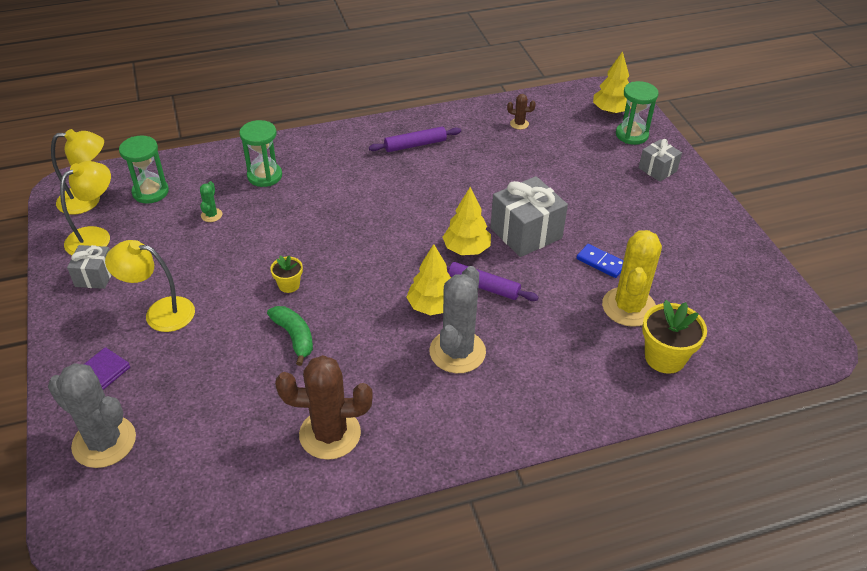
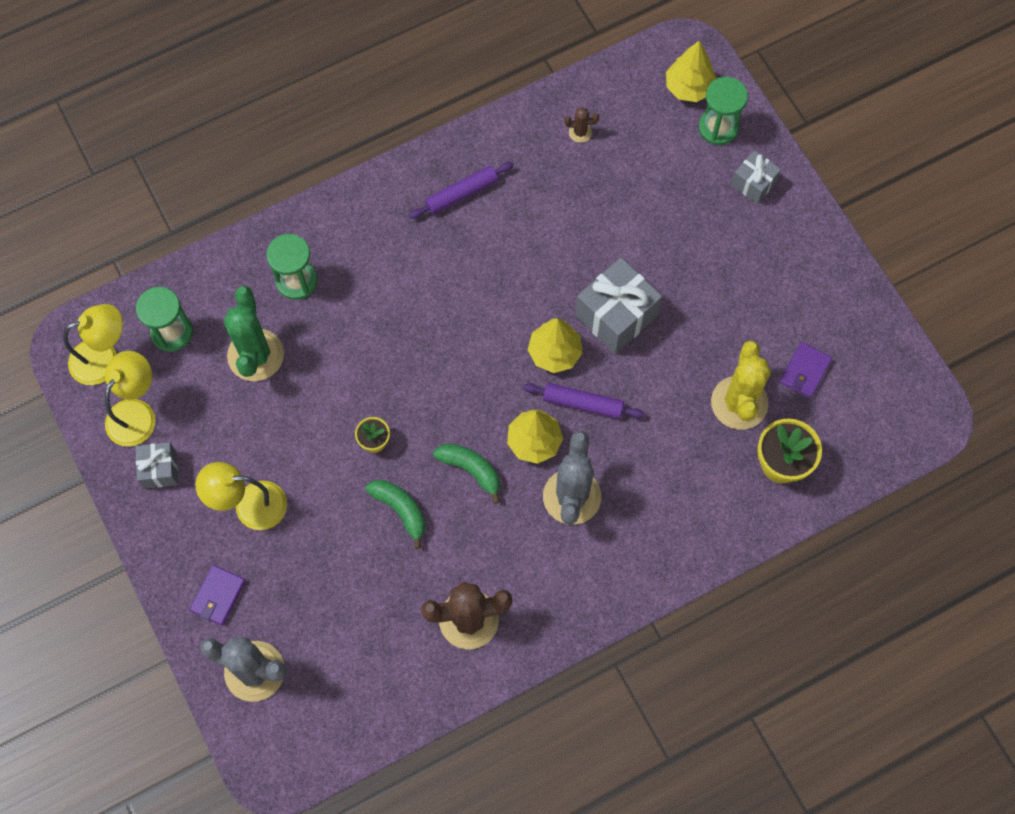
camera: 10 degrees left, 25 degrees up
(211, 215) = (255, 355): green cactus -> green cactus, size x2.29
(369, 318) = (471, 470): none -> green banana
(601, 262) = (703, 345): blue domino -> none
(693, 294) = (804, 371): none -> purple wallet

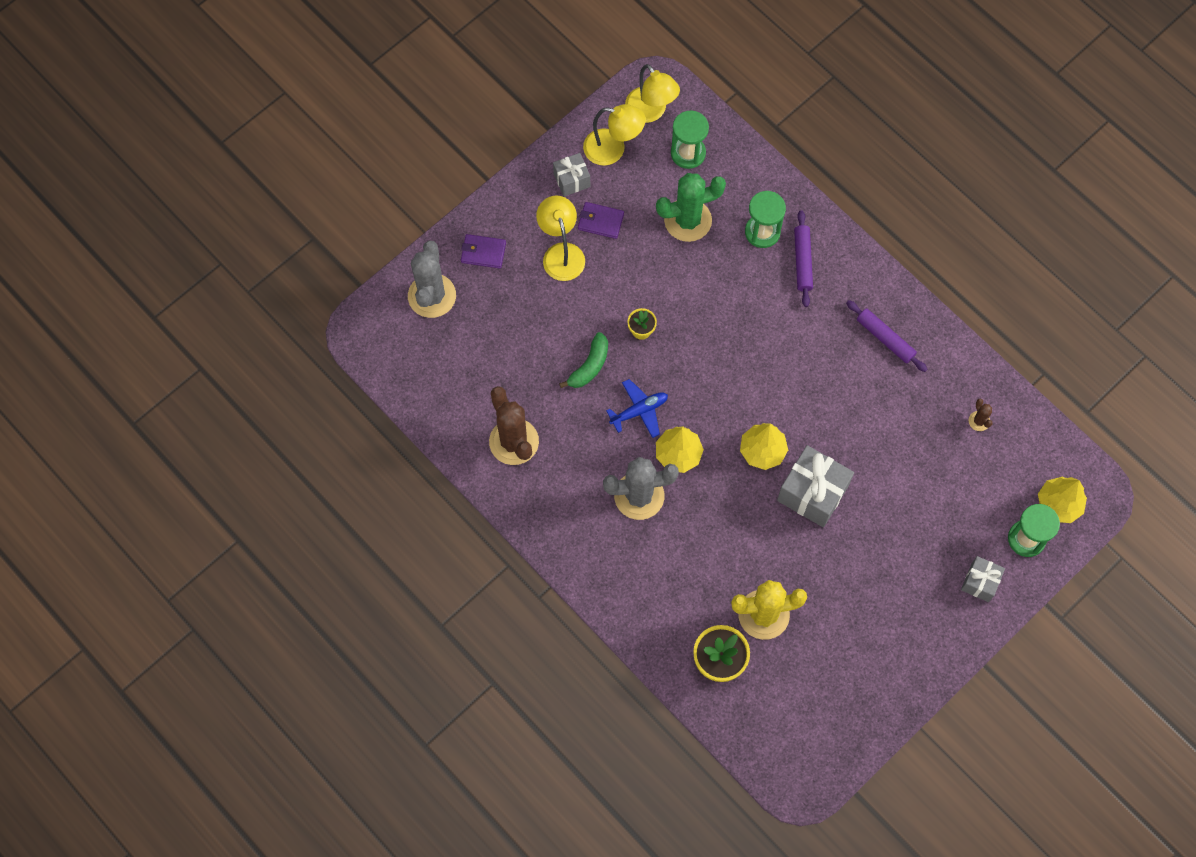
camera: 75 degrees right, 0 degrees up
(471, 470) = (639, 411): green banana -> blue plane
(583, 403) = (724, 485): purple rolling pin -> purple rolling pin (802, 261)
(804, 371) = (810, 665): purple wallet -> purple wallet (600, 221)

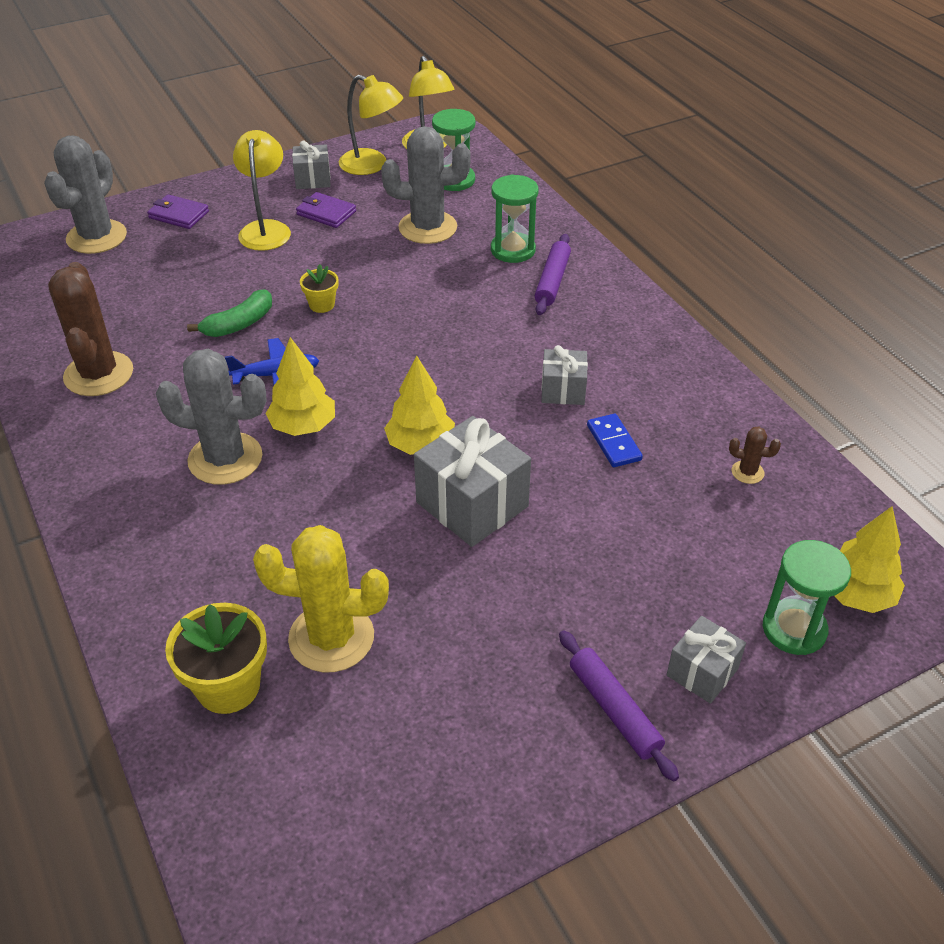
camera: 15 degrees right, 25 degrees down
(688, 220) = (427, 227): green cactus -> grey cactus
(841, 376) = (563, 390): none -> grey gift
(885, 338) = (635, 366): purple rolling pin -> purple rolling pin (614, 710)
(888, 416) = (614, 443): none -> blue domino
(979, 421) = (747, 472): brown cactus -> brown cactus turned 75 degrees counterclockwise

